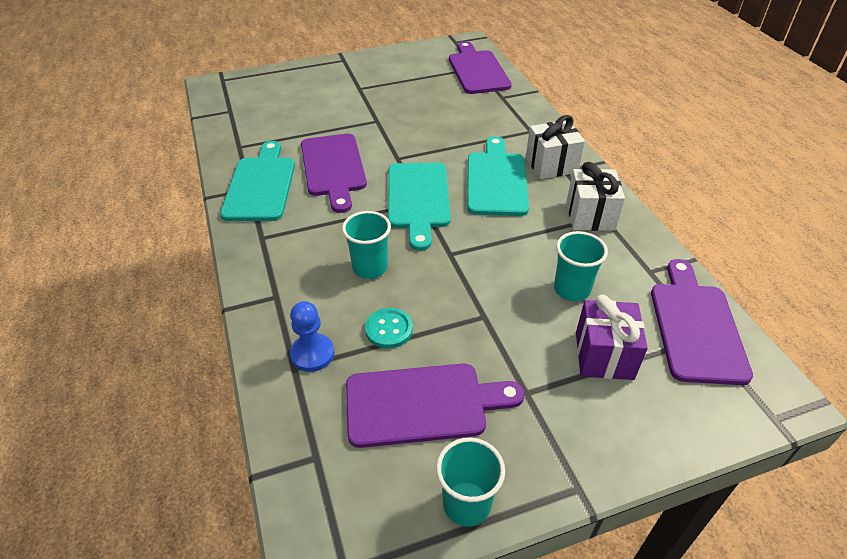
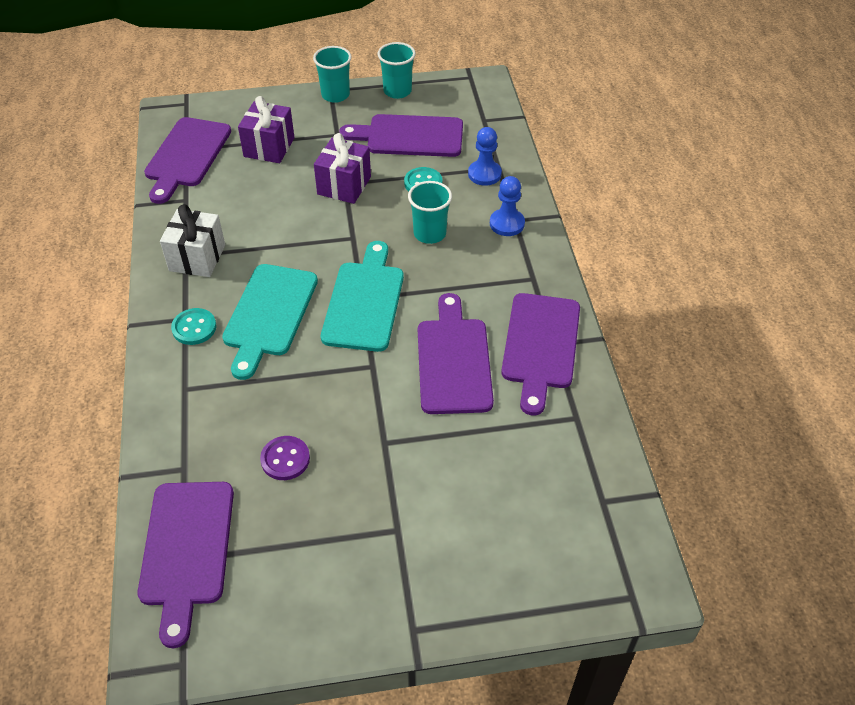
camera: 170 degrees left, 5 degrees up
(260, 185) = (540, 346): turquoise cutting board -> purple cutting board
(285, 290) = (507, 224): none -> blue pawn
(440, 107) = (285, 459): none -> purple button
(483, 312) = (344, 185): none -> purple gift
(551, 165) = (194, 328): white gift -> turquoise button
(571, 289) = (262, 193): turquoise cup -> turquoise cup (335, 95)

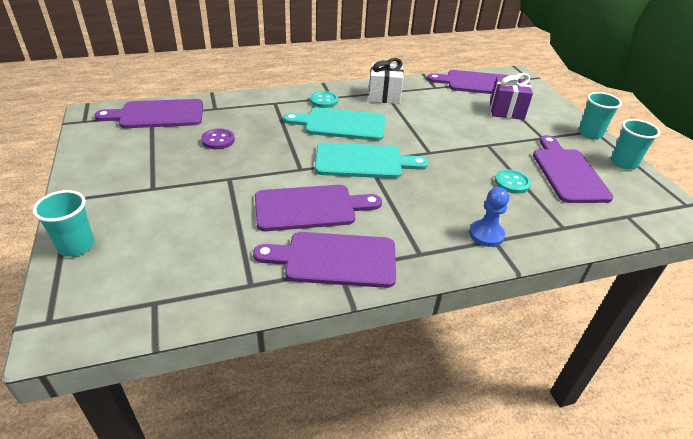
camera: 80 degrees right, 10 degrees down
(344, 185) = (485, 144): purple gift -> none
(429, 234) = (451, 189): turquoise cup -> turquoise cup (76, 246)
(484, 174) = (547, 218): blue pawn -> none

